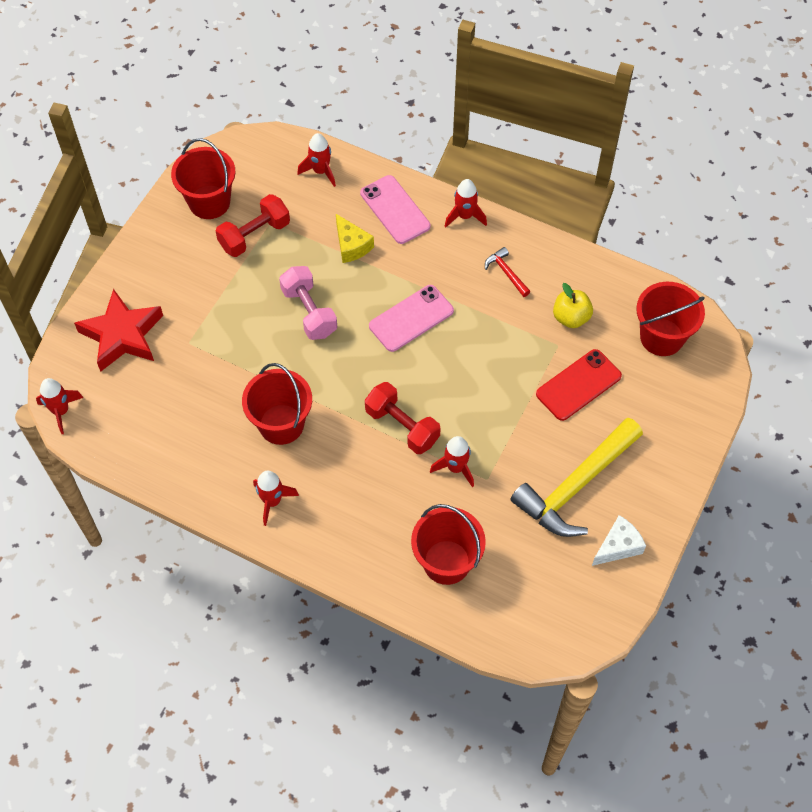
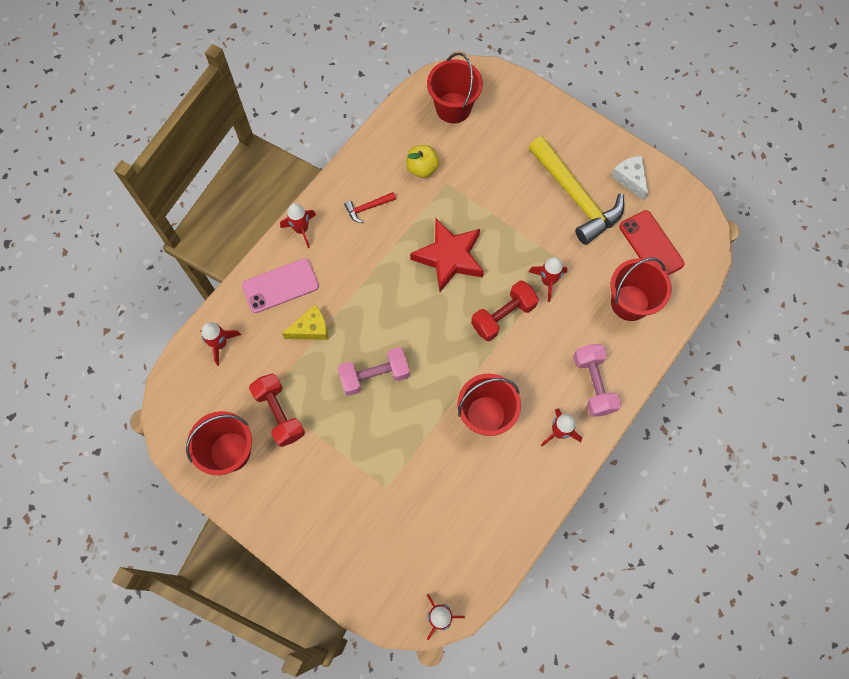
camera: 80 degrees left, 10 degrees up
(122, 335) = (366, 550): red star -> red star (449, 257)
(335, 531) = (593, 384): none -> pink dumbbell
(411, 318) = (398, 291): pink phone -> none
(578, 385) = (486, 176): red phone -> red phone (651, 245)

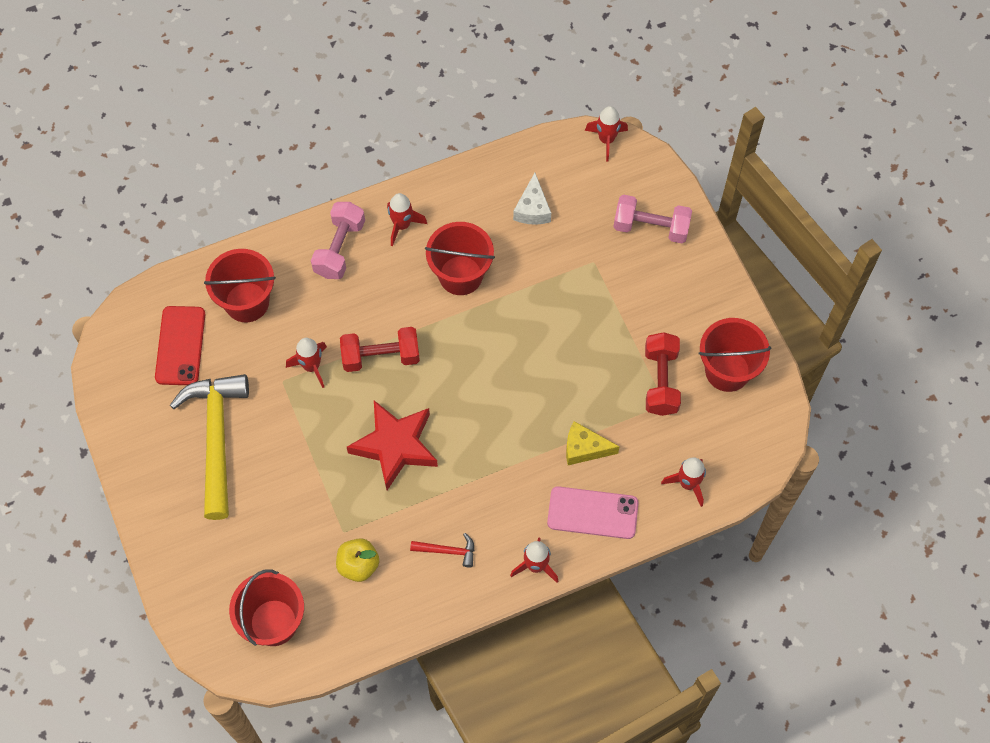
camera: 150 degrees left, 5 degrees down
(374, 375) = (546, 367): pink dumbbell -> pink dumbbell (651, 227)
(630, 179) = (144, 426): white cheese -> white cheese (532, 209)

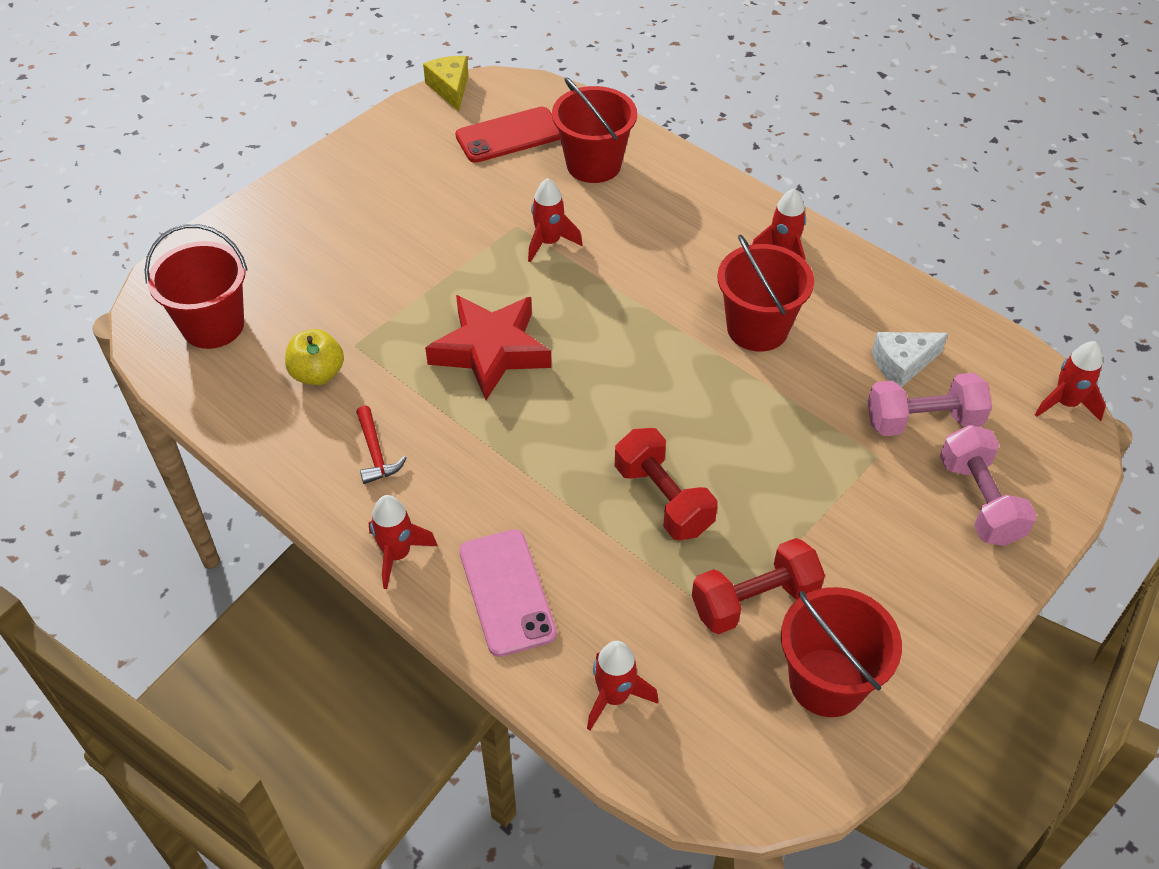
camera: 65 degrees right, 15 degrees down
(217, 439) = (416, 200): yellow hammer -> none
(339, 248) = (712, 212): pink dumbbell -> pink dumbbell (923, 421)
(381, 356) = (599, 296): red dumbbell -> red dumbbell (663, 499)
(584, 448) = (597, 547): yellow cheese -> yellow cheese (450, 88)

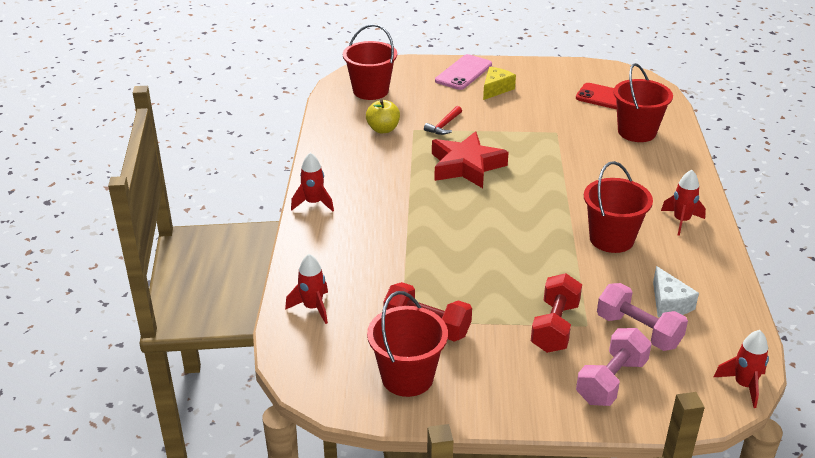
camera: 50 degrees right, 15 degrees down
(375, 452) = (361, 167): red hammer -> red hammer (444, 125)
(450, 88) = (612, 68): yellow cheese -> yellow cheese (496, 89)
(507, 592) = (332, 244): pink phone -> pink phone (463, 73)
(549, 242) = (561, 146): red rocket -> none
(663, 499) = (450, 264): red dumbbell -> red dumbbell (555, 327)
(902, 364) = (669, 303): white cheese -> white cheese turned 135 degrees counterclockwise

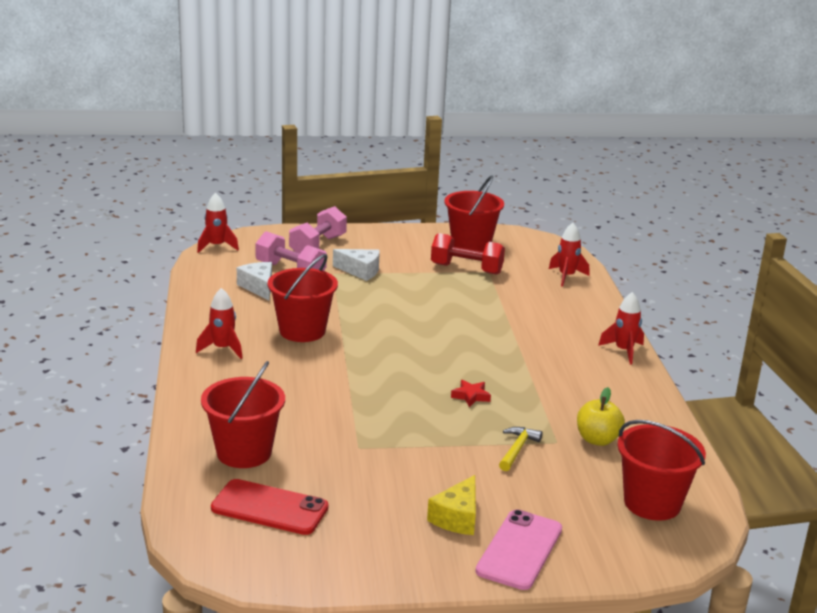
camera: 170 degrees right, 10 degrees down
(444, 125) = (517, 449): red hammer -> yellow hammer
(466, 166) = (471, 396): red star -> red star, size x0.40
(555, 327) = (360, 271): red dumbbell -> white cheese

